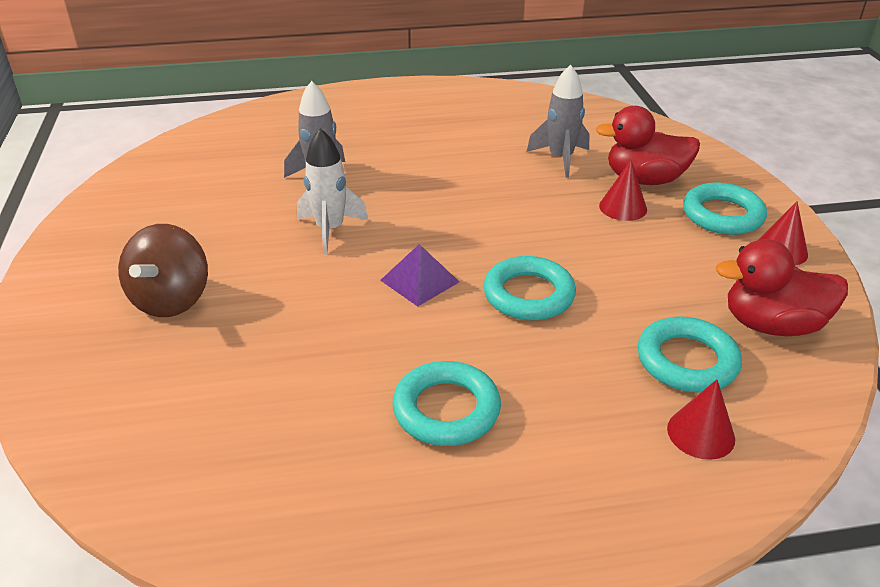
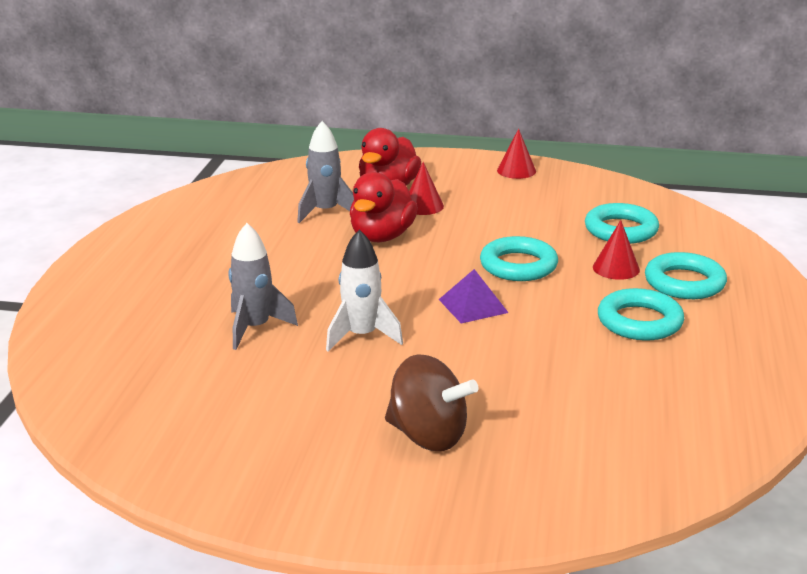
camera: 70 degrees left, 10 degrees down
(701, 433) = (690, 243): red cone -> red cone (616, 268)
(722, 215) = (460, 176): turquoise ring -> turquoise ring (684, 283)
(772, 325) = (596, 196): red duck -> red duck (382, 236)

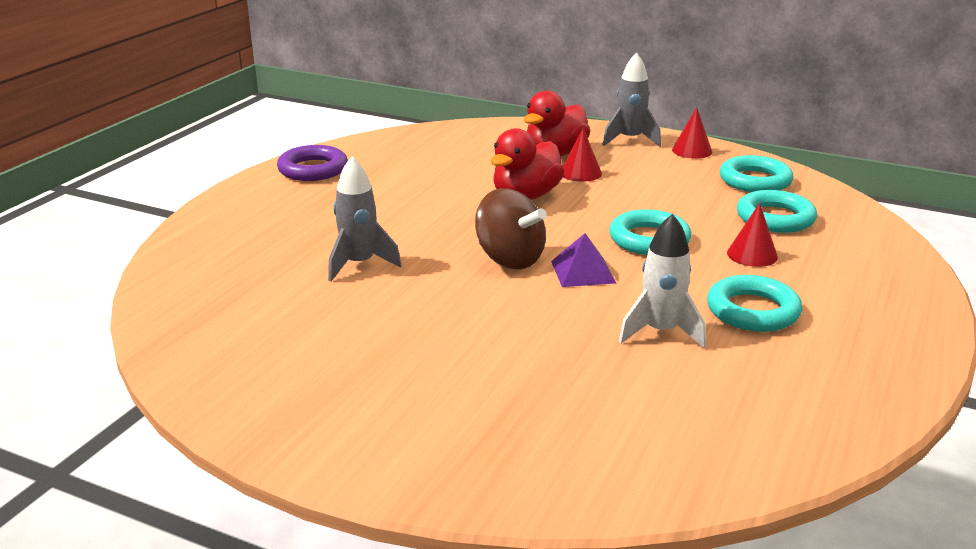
camera: 15 degrees right, 0 degrees up
(150, 234) = (313, 169): none -> purple ring
(325, 212) = (483, 168): grey rocket -> grey rocket (630, 140)
(362, 336) = (457, 285): white rocket -> white rocket (660, 332)
(428, 436) = (471, 392): brown spinning top -> brown spinning top (509, 259)
(684, 283) = (821, 278): turquoise ring -> turquoise ring (755, 181)

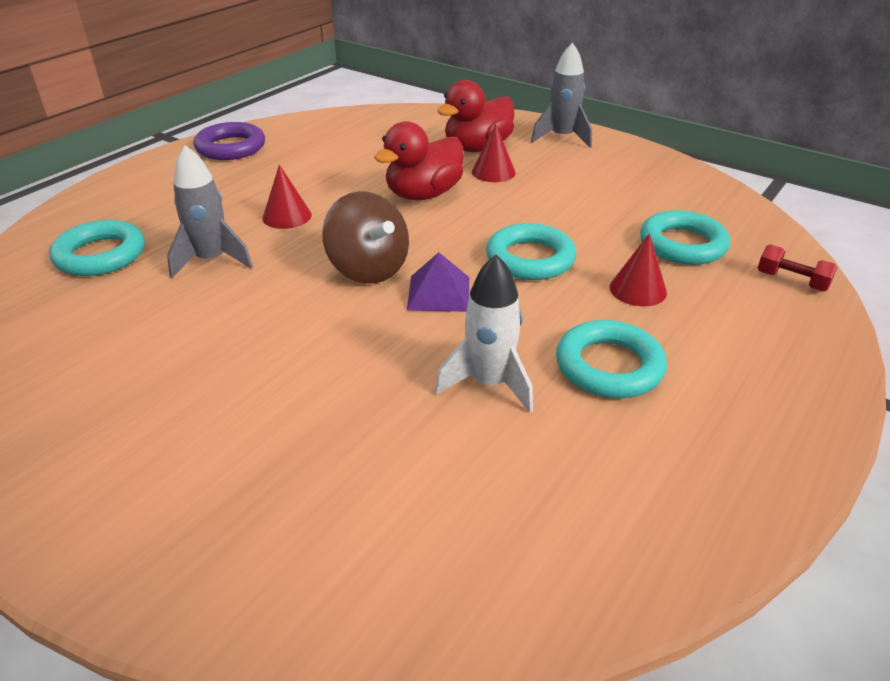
camera: 10 degrees right, 10 degrees up
(692, 151) = (622, 155): red cone -> red cone (287, 216)
(755, 181) = (677, 196): turquoise ring -> turquoise ring (100, 255)
(875, 238) = (792, 281): none -> red dumbbell

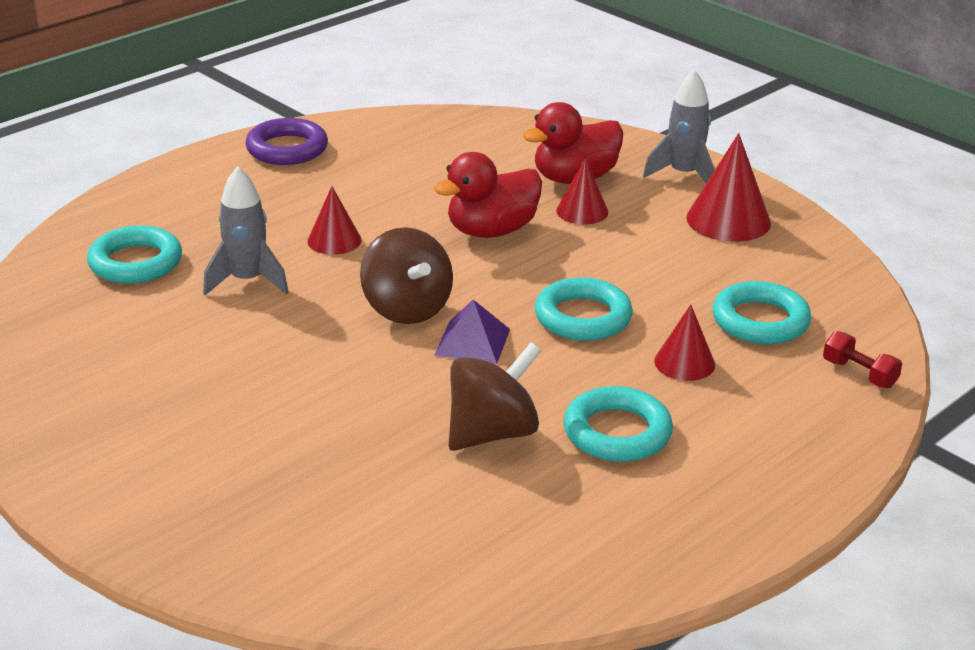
camera: 10 degrees right, 5 degrees down
(489, 383) = (492, 433): white rocket -> brown spinning top
(613, 167) = (728, 220): none -> red cone

